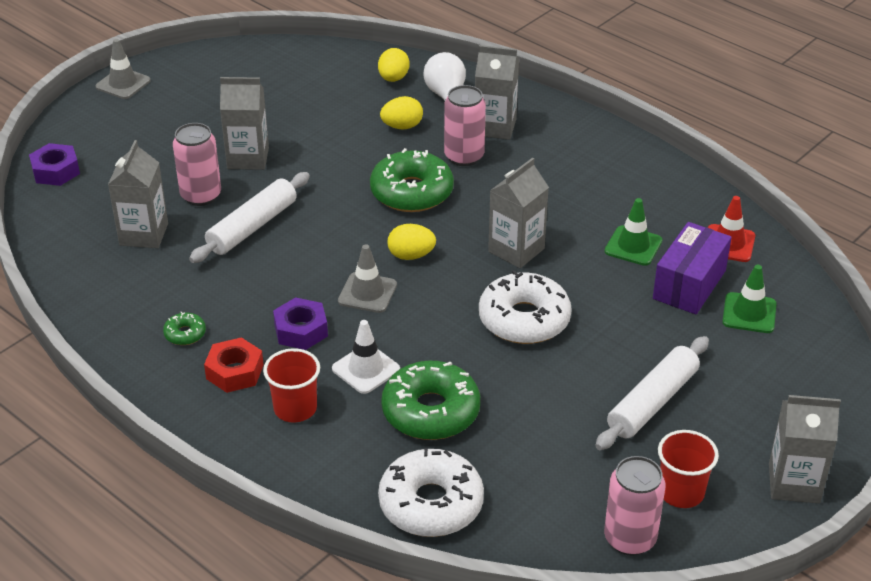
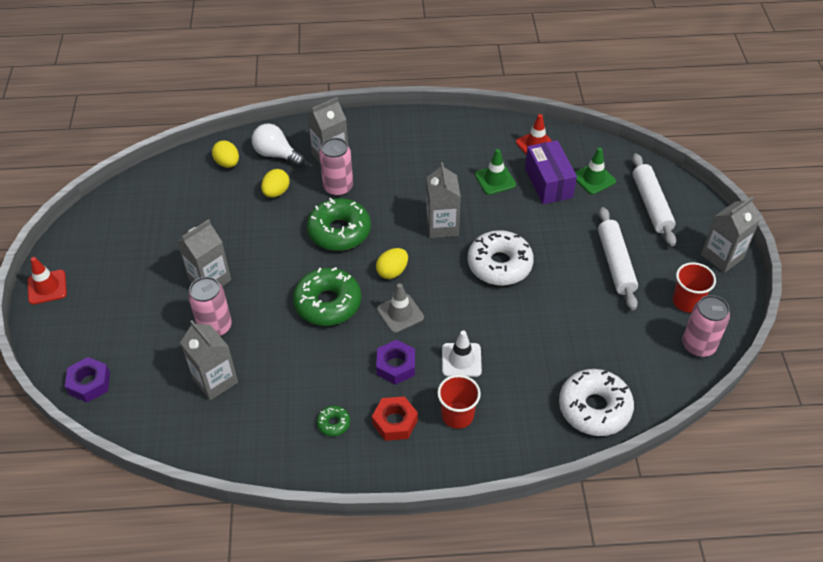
camera: 45 degrees left, 10 degrees up
(123, 84) = (47, 287): grey traffic cone -> red traffic cone
(252, 227) = (277, 323): white rolling pin -> white rolling pin (651, 205)
(431, 411) = (525, 356): green donut -> green donut (328, 303)

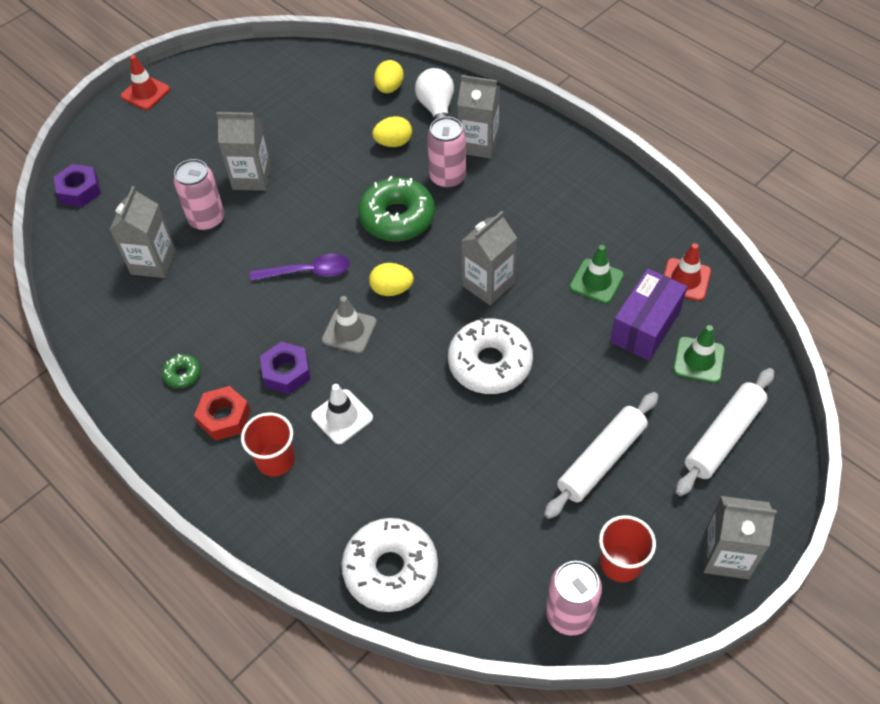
camera: 50 degrees right, 5 degrees up
(328, 303) = (307, 272): green donut -> purple spoon

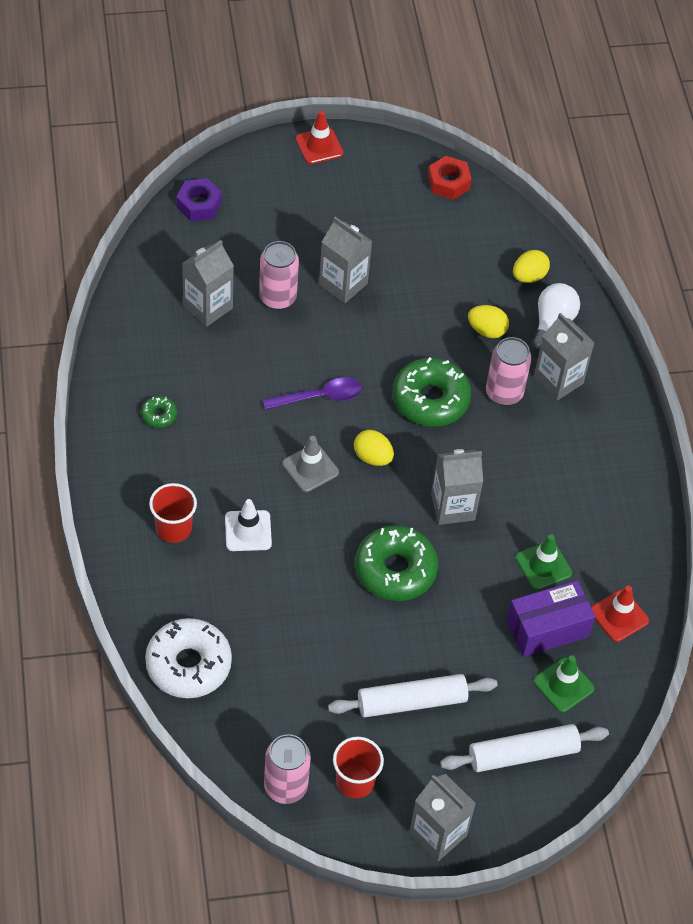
camera: 30 degrees right, 0 degrees up
(224, 417) = (162, 470): red nut -> red nut (448, 182)
(286, 372) = (236, 467): purple nut -> none
(307, 272) = (319, 397): purple spoon -> purple spoon turned 45 degrees counterclockwise
(490, 363) = (395, 570): white donut -> green donut

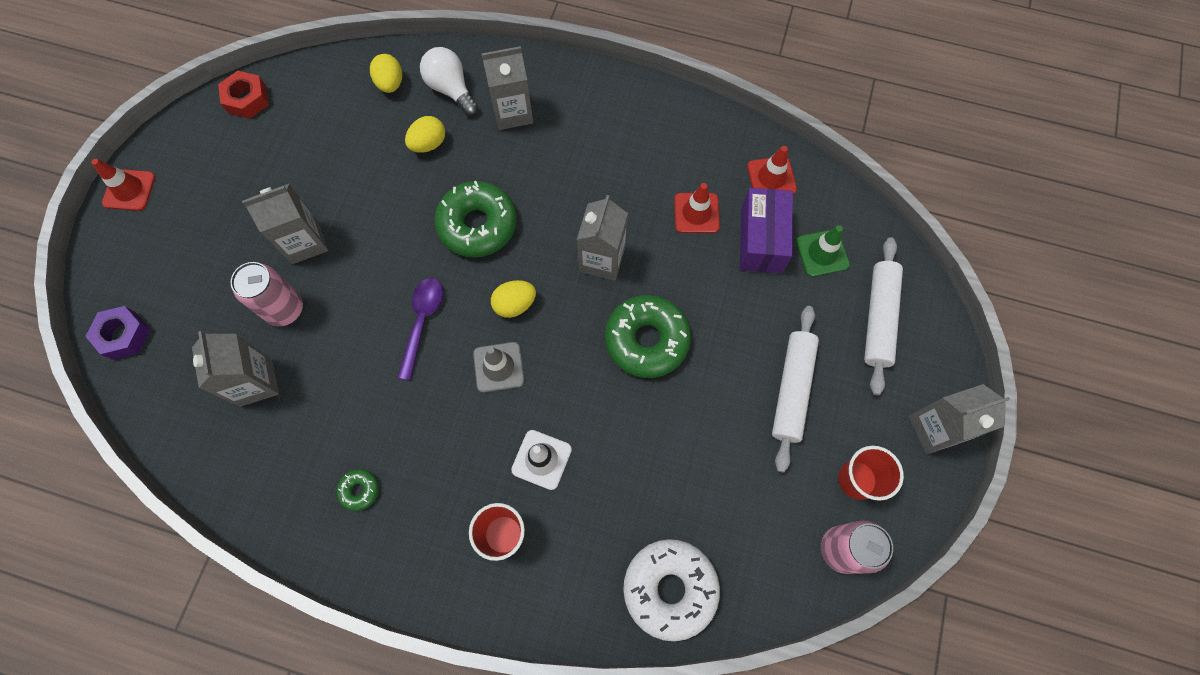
camera: 60 degrees left, 15 degrees up
(504, 393) = (503, 161): pink can -> none
(543, 565) = (696, 213): green traffic cone -> red traffic cone

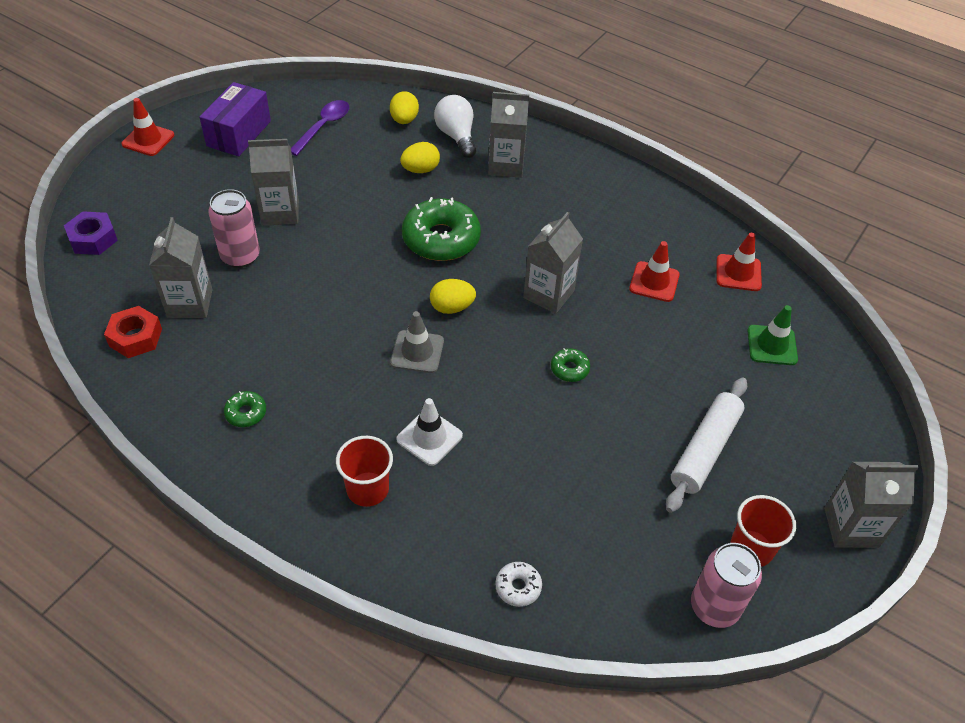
camera: 15 degrees right, 20 degrees down
(247, 99) = (276, 102): red nut -> red nut (135, 337)
(422, 322) = (359, 298): purple spoon -> purple spoon (323, 127)
(646, 340) = (569, 369): green donut -> green donut, size x0.45
(669, 589) = (518, 587): white donut -> white donut, size x0.45
(761, 240) = (712, 319): purple box -> purple box (239, 133)
(878, 318) = (815, 414): white rolling pin -> none

